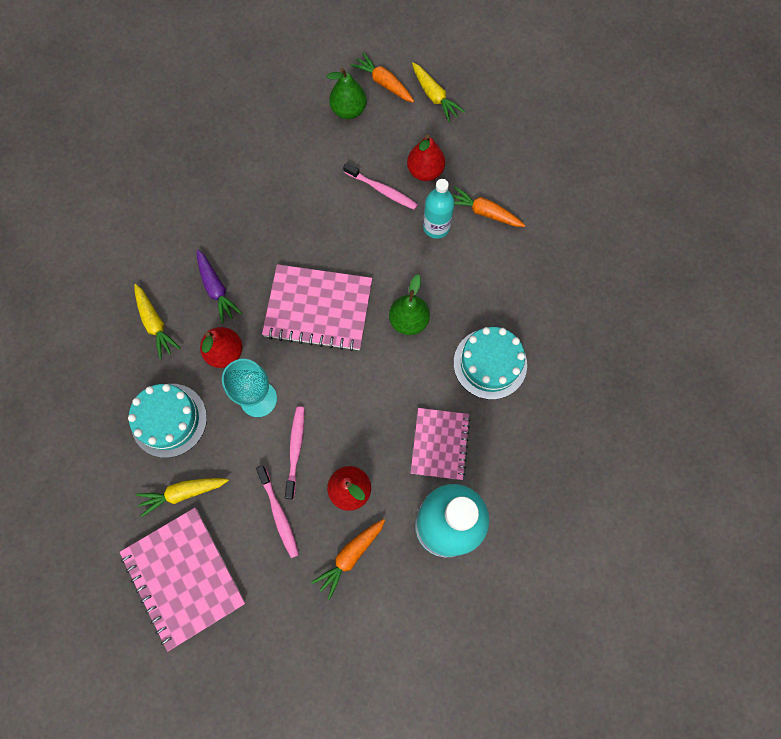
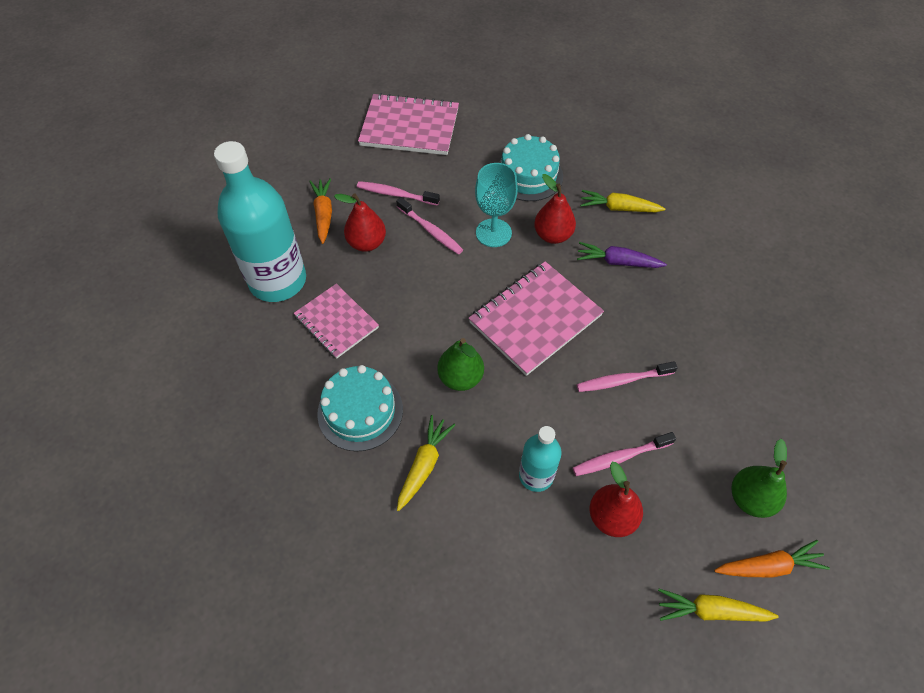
camera: 130 degrees right, 15 degrees down
(183, 493) = (466, 155): yellow carrot -> yellow carrot (424, 465)
(323, 222) = (622, 380): none -> pink toothbrush
(484, 212) = (514, 537): orange carrot -> none

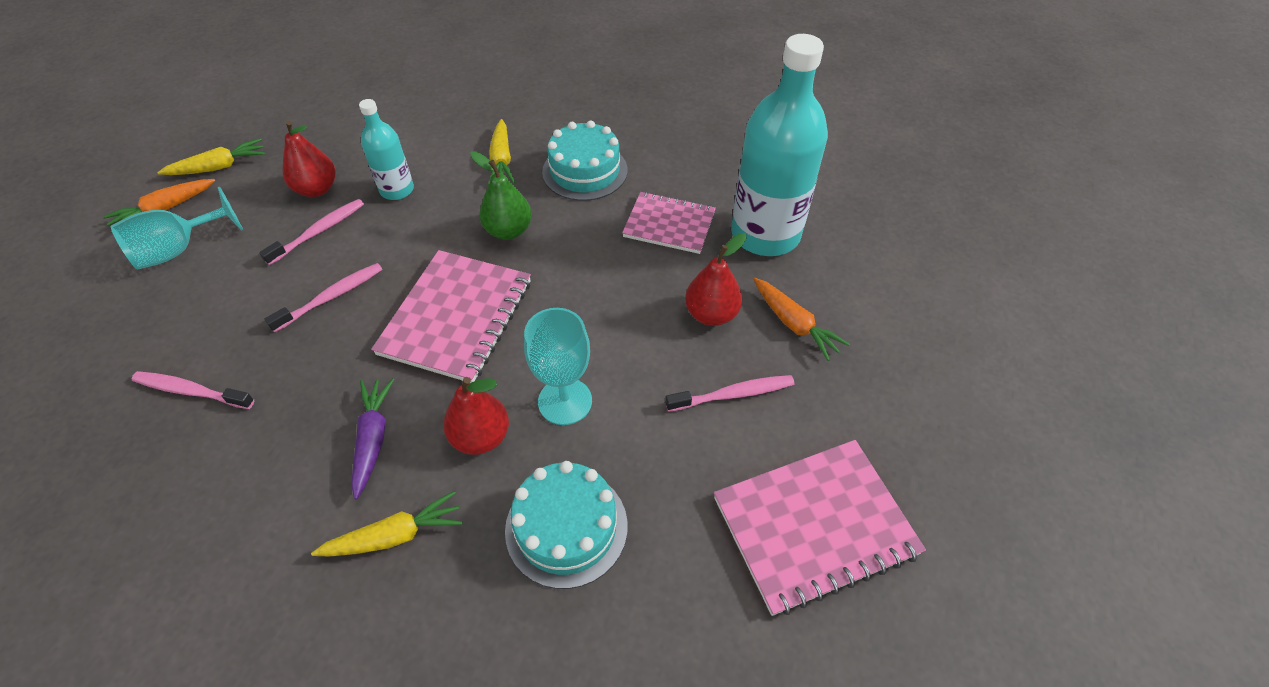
camera: 150 degrees right, 5 degrees down
(431, 230) = (648, 365): pink toothbrush -> pink toothbrush (191, 391)
(617, 262) = (373, 439): purple carrot -> purple carrot turned 75 degrees counterclockwise
(750, 498) = (179, 250): green pear -> turquoise goblet

